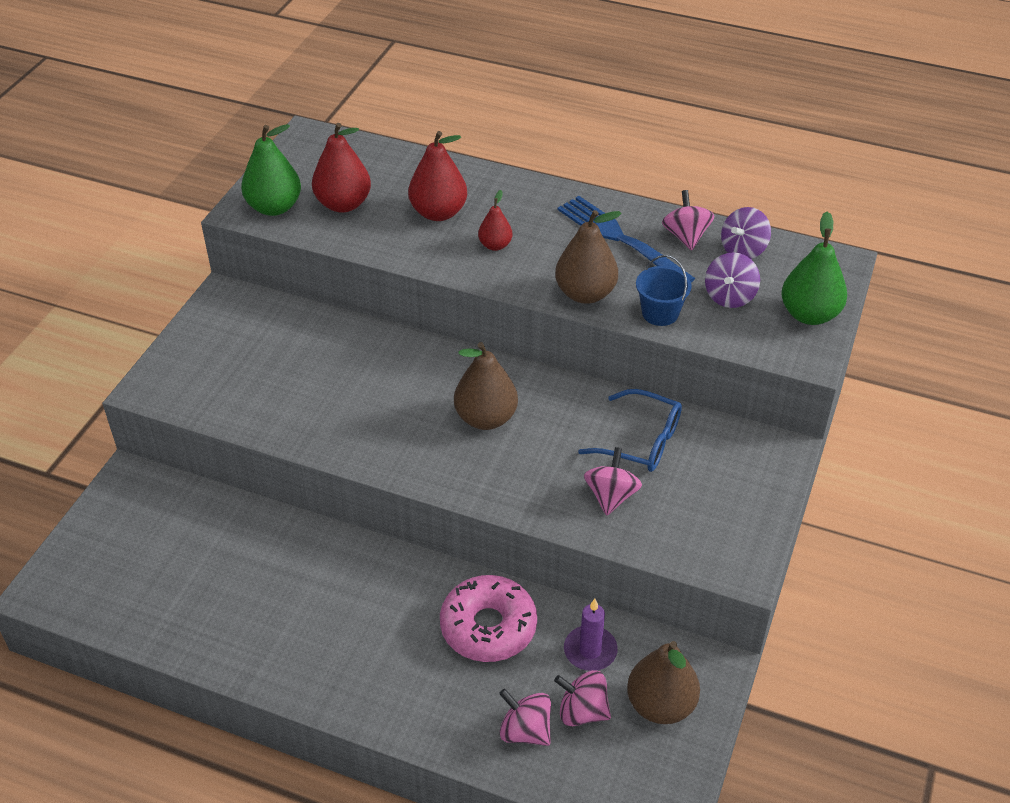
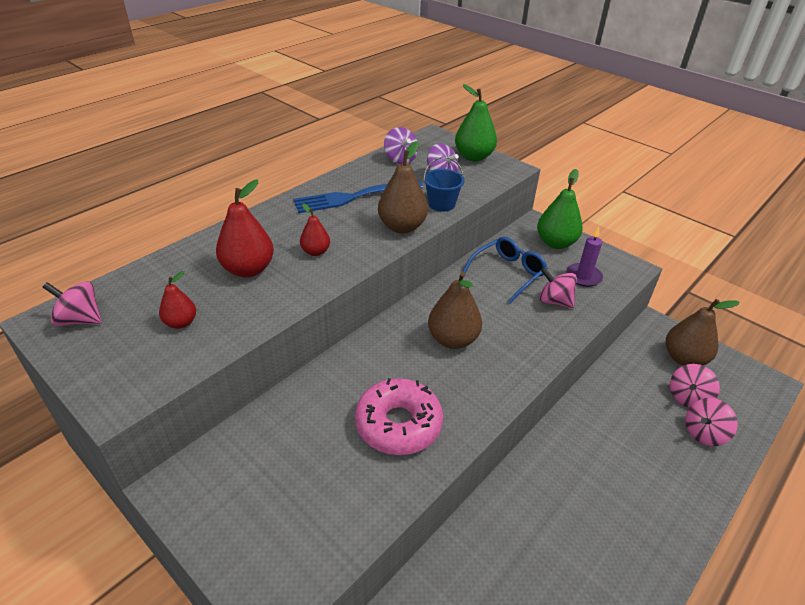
camera: 70 degrees left, 5 degrees down
(274, 207) = (136, 374): green pear -> green pear (555, 243)
(343, 204) = (181, 323): red pear -> red pear, size x0.57
(488, 627) = (608, 425): pink donut -> pink donut (398, 424)
(590, 650) = (636, 377): purple candle -> purple candle (583, 277)
(686, 236) = (371, 173): pink spinning top -> pink spinning top (80, 319)

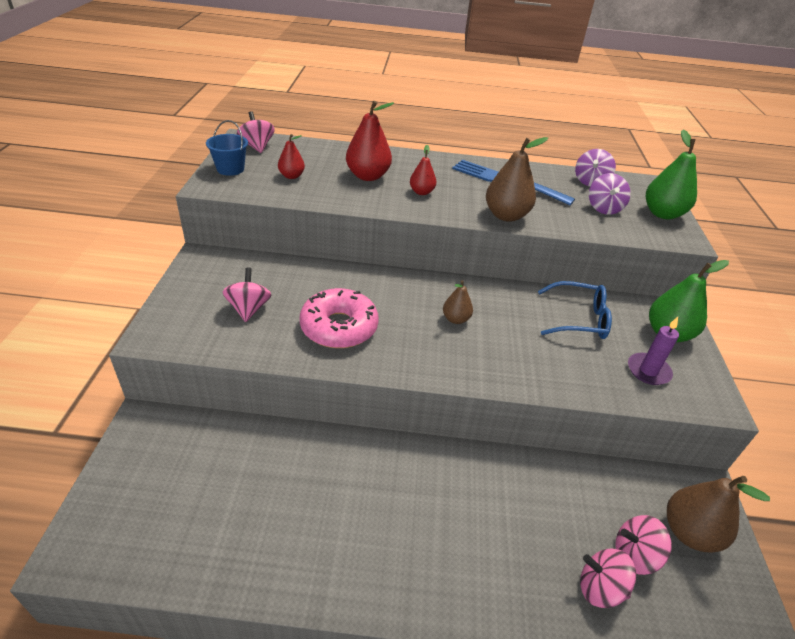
camera: 50 degrees right, 0 degrees up
(441, 204) = (566, 222): blue bucket -> blue bucket (230, 169)
(453, 339) = (456, 319): brown pear -> brown pear, size x0.57
(554, 301) = (584, 363): pink spinning top -> pink spinning top (249, 309)

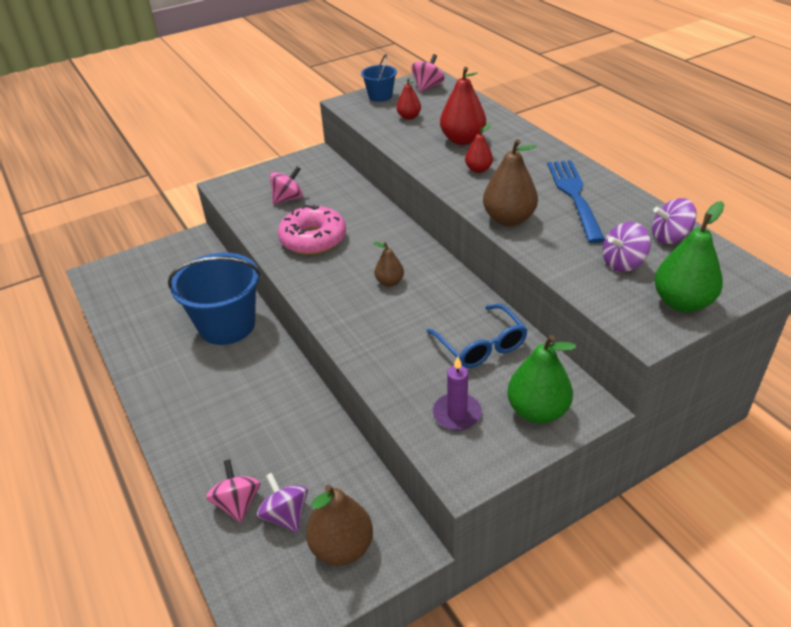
camera: 60 degrees right, 0 degrees up
(331, 469) = (227, 325): none -> blue bucket
(634, 555) = (286, 515): pink spinning top -> purple spinning top

